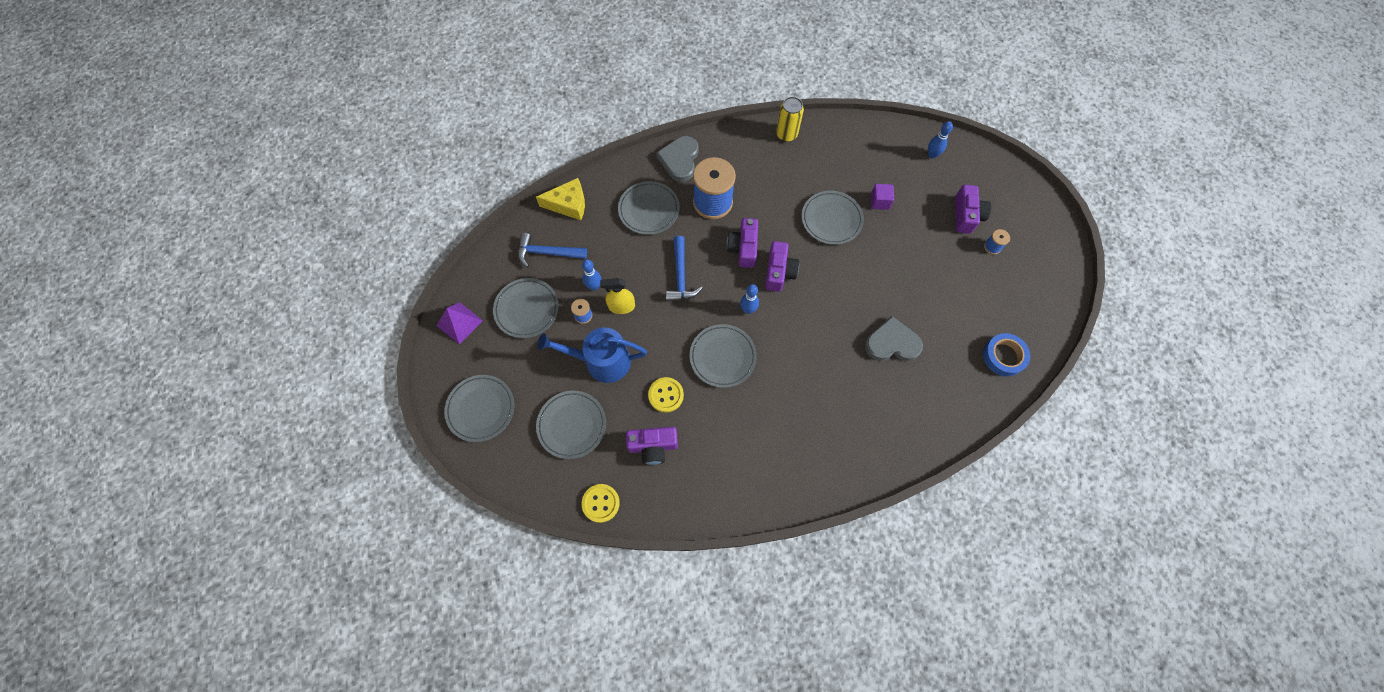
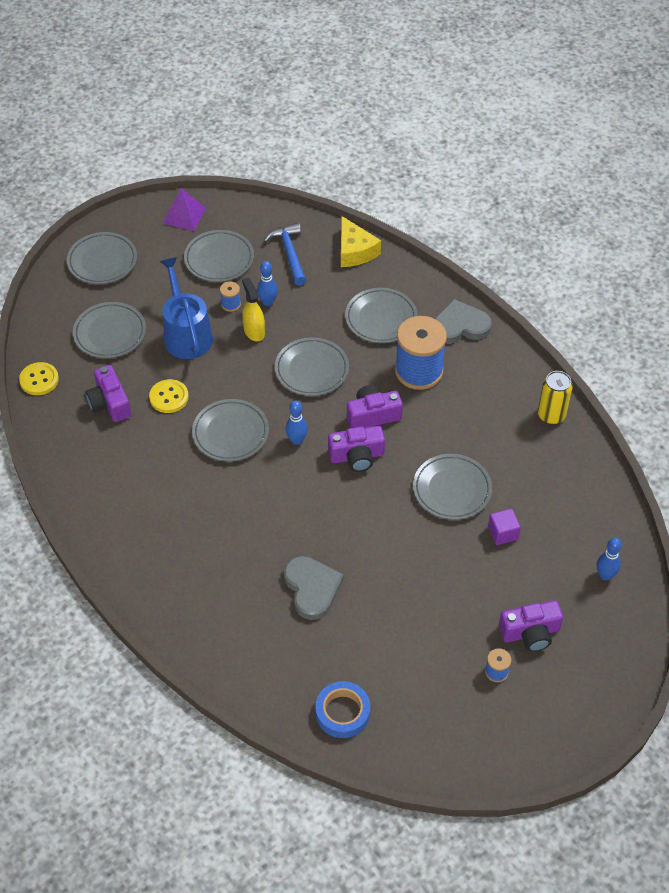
camera: 70 degrees right, 15 degrees down
(681, 276) = (312, 370): blue hammer -> grey plate

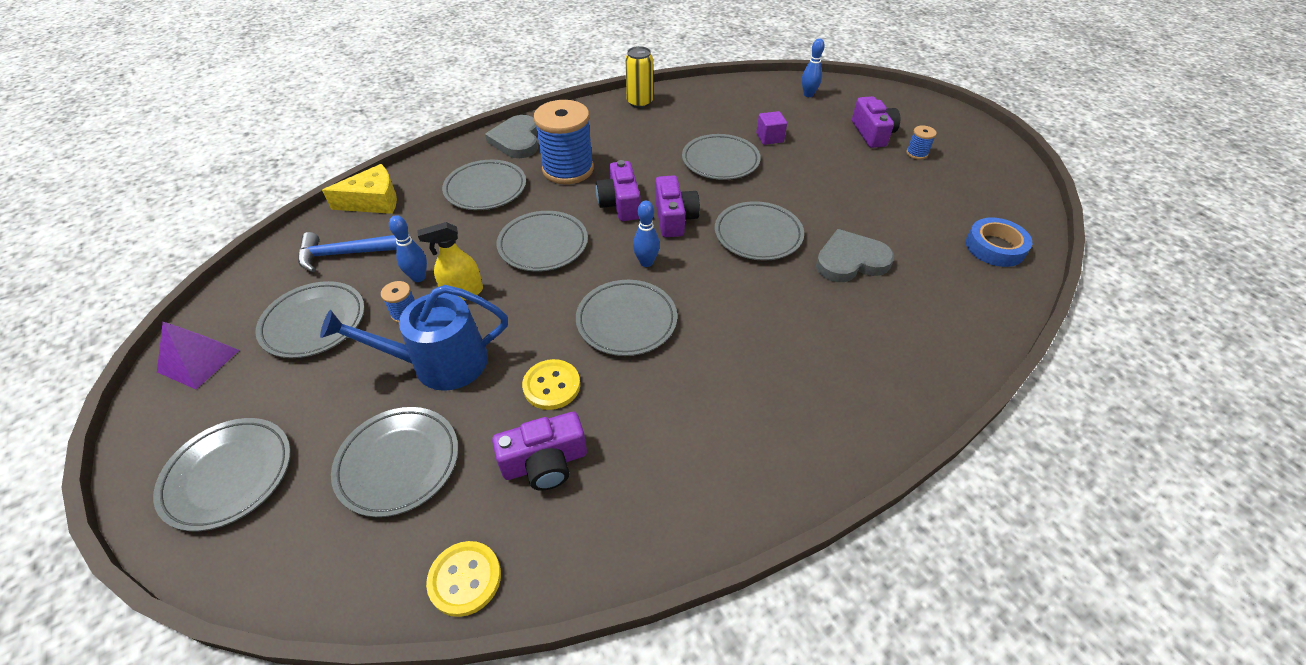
camera: 85 degrees left, 5 degrees down
(340, 519) = (758, 235): none -> grey plate

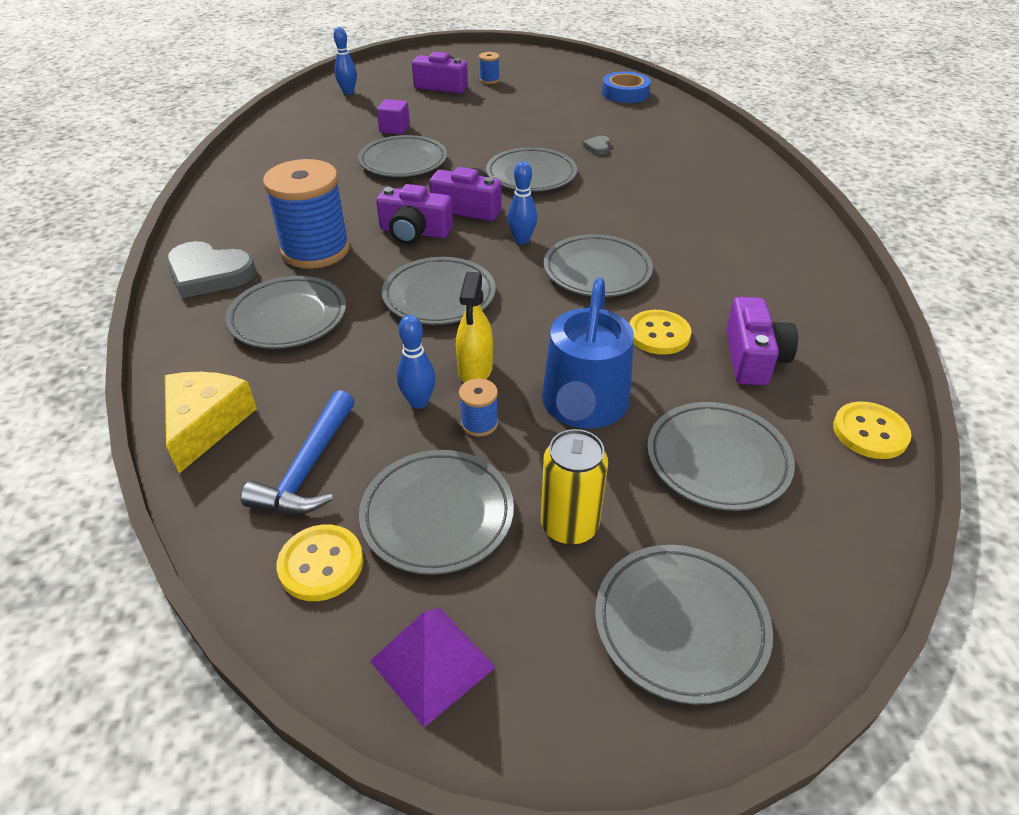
camera: 65 degrees left, 5 degrees down
(269, 289) = (321, 564): none -> yellow button
(639, 102) = (239, 176): yellow can -> yellow can (569, 525)
(850, 261) = (598, 147): grey heart -> grey heart, size x0.45

